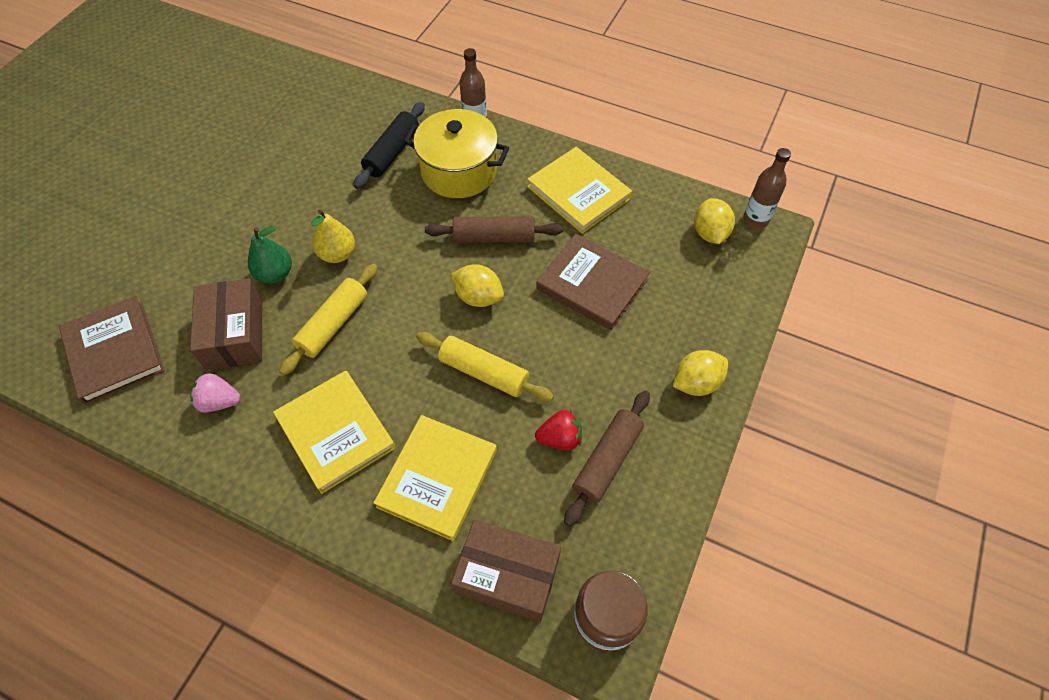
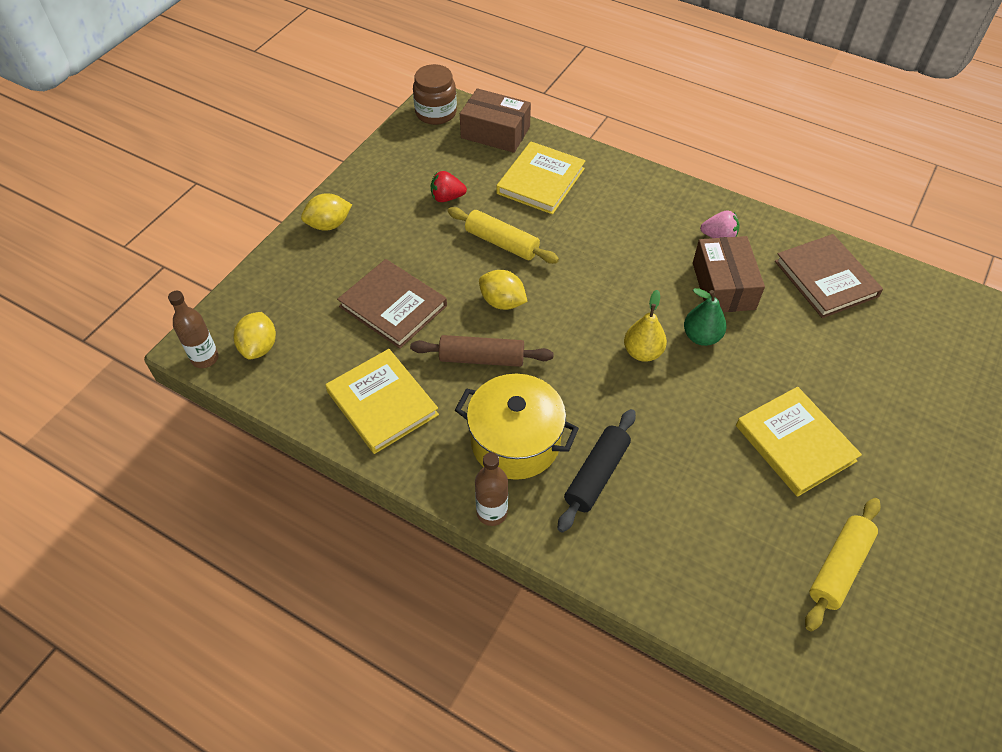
camera: 175 degrees left, 5 degrees down
(333, 324) = (635, 288): yellow rolling pin -> yellow rolling pin (839, 567)
(335, 432) = (620, 211): yellow book -> yellow book (795, 443)
(607, 461) = (415, 183): brown rolling pin -> none

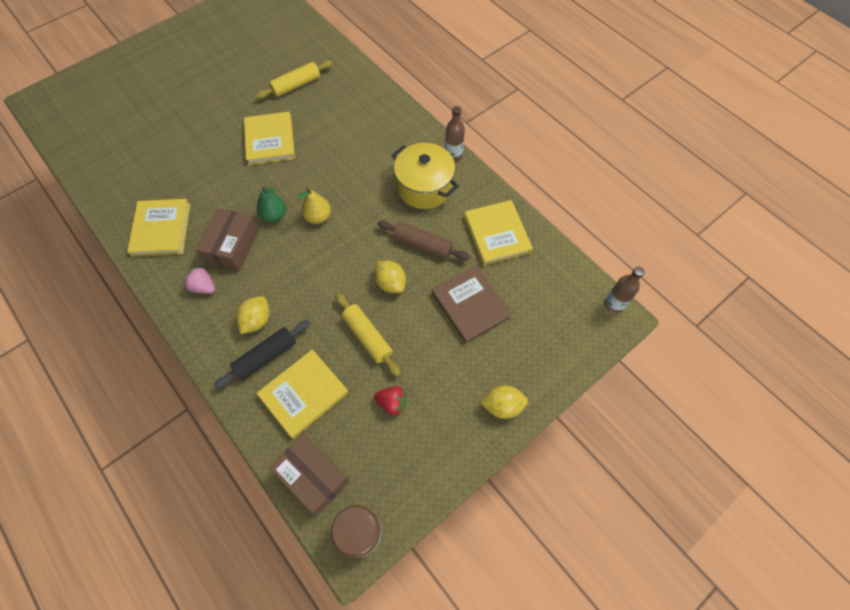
camera: 160 degrees left, 10 degrees up
(259, 347) = (573, 301): yellow lemon -> yellow lemon (257, 320)
(596, 475) = (387, 157): black rolling pin -> black rolling pin (266, 356)
(825, 279) = (161, 229): brown book -> yellow book

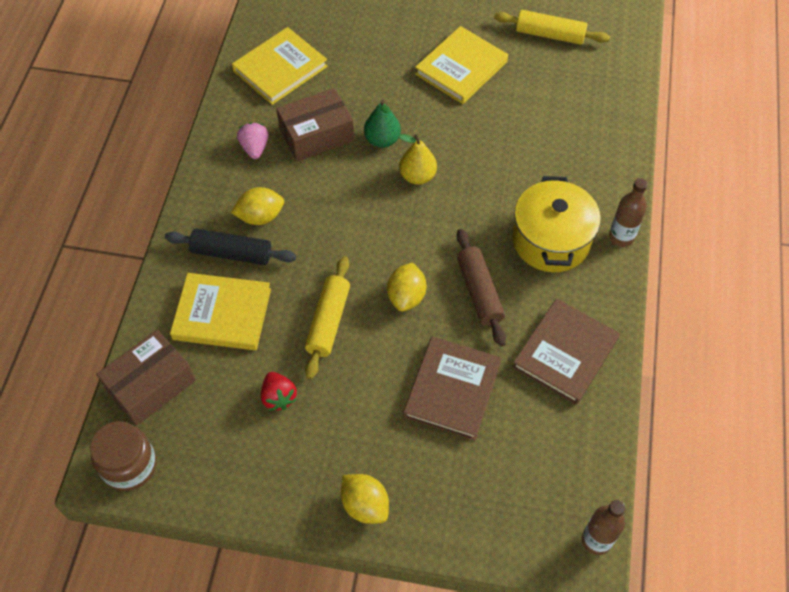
camera: 50 degrees right, 5 degrees down
(313, 476) = (151, 385): brown box -> brown box turned 45 degrees clockwise
(497, 234) = (565, 353): yellow book -> brown book

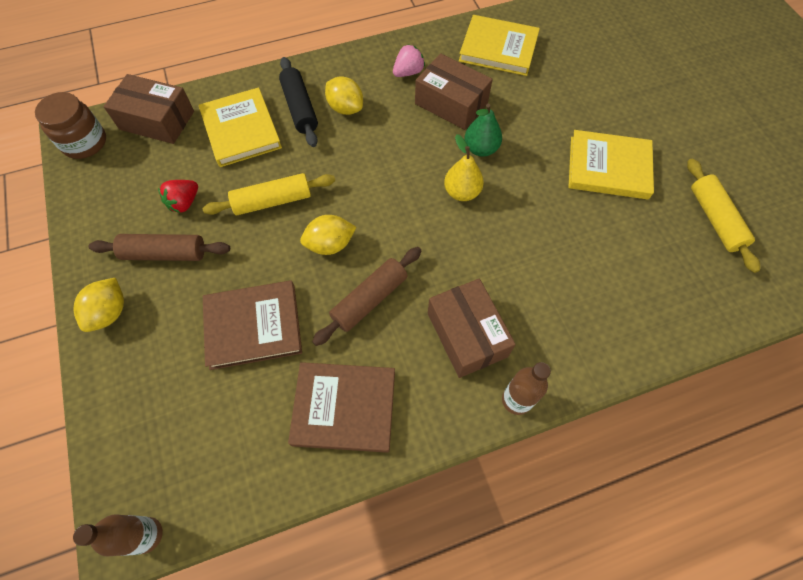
camera: 60 degrees right, 5 degrees up
(328, 435) = (165, 253): none -> brown rolling pin
(551, 240) = (467, 334): yellow pot -> brown box

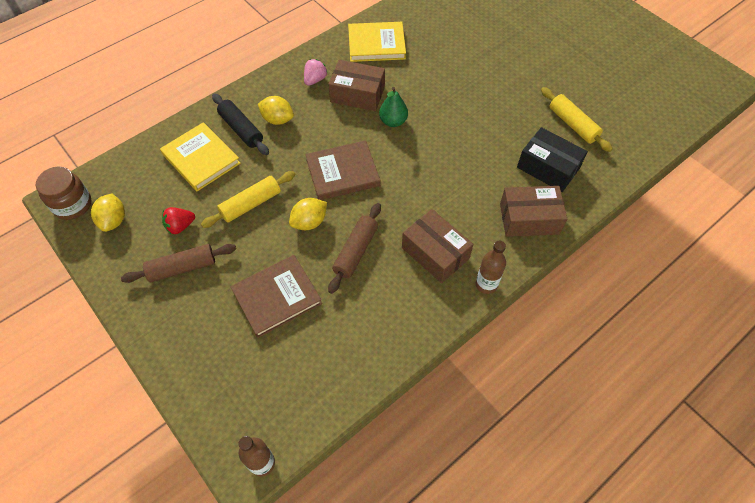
camera: 20 degrees left, 5 degrees down
(110, 312) = (158, 324): yellow lemon -> yellow lemon (114, 220)
(157, 120) = (127, 170): brown box -> brown box (529, 219)
(184, 203) = (180, 226): red strawberry -> red strawberry turned 45 degrees clockwise
(344, 408) = (369, 330): brown book -> brown book (342, 172)
(462, 192) = (392, 156): yellow pear -> none
(608, 167) = (489, 109): yellow book -> none
(659, 268) = (548, 168): none -> black box

